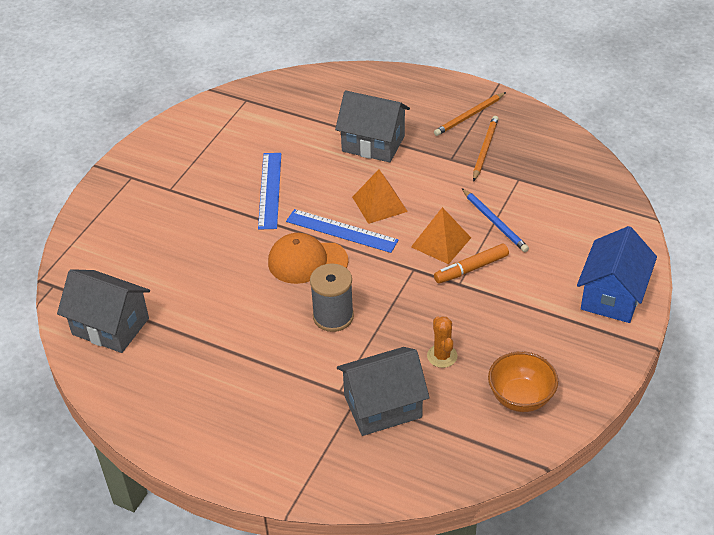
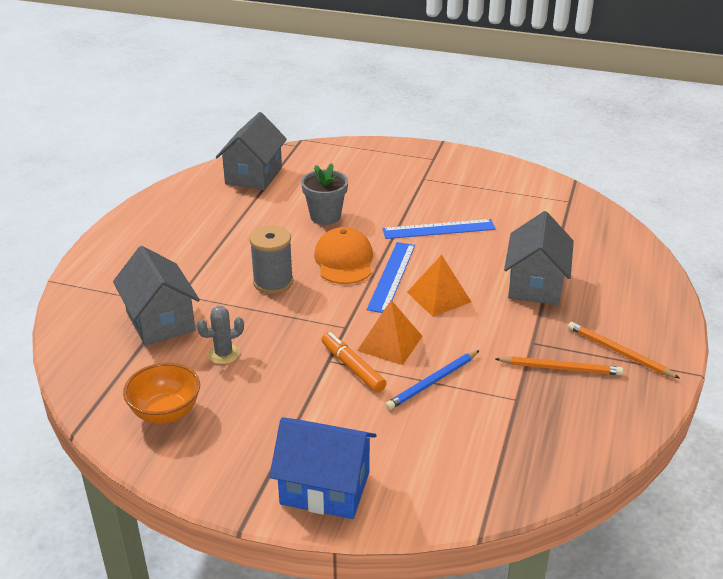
camera: 80 degrees right, 10 degrees down
(221, 270) = (325, 216): none -> grey flower pot
(442, 356) = (223, 354): orange cactus -> grey cactus

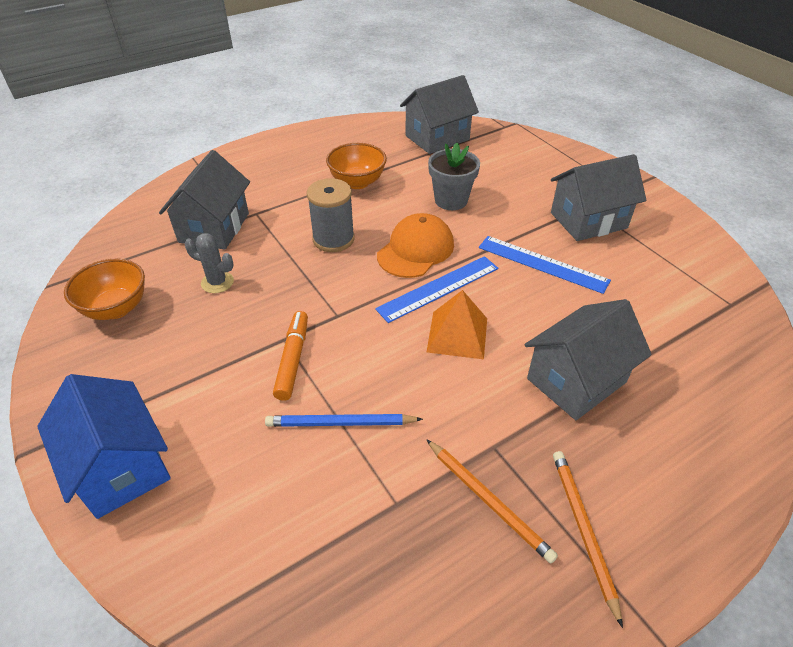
camera: 40 degrees right, 10 degrees up
(234, 235) = (357, 182): none -> orange bowl
(390, 343) = (354, 355): orange pyramid -> none
(435, 188) = (588, 220): none -> grey house

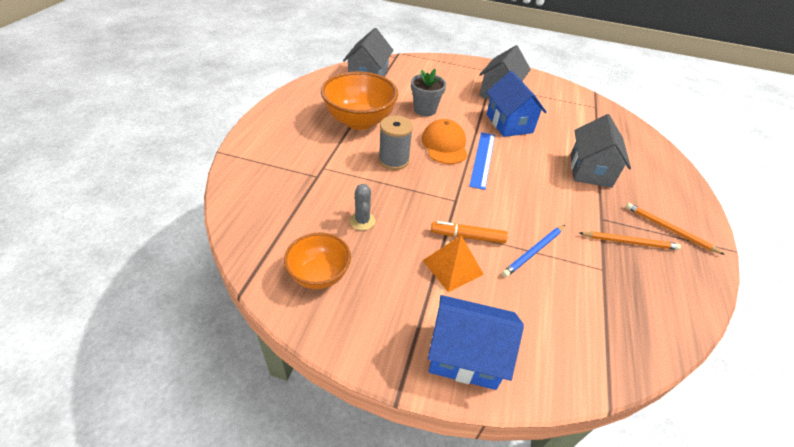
camera: 45 degrees left, 0 degrees up
(214, 228) = (308, 190): grey house -> none
(217, 282) = (362, 221): grey cactus -> grey cactus turned 75 degrees counterclockwise
(293, 359) = (467, 236): orange marker -> orange marker turned 45 degrees counterclockwise
(357, 182) = (359, 121): orange bowl -> orange bowl, size x1.66
(457, 334) = (521, 177): orange pyramid -> orange pyramid (452, 267)
(542, 264) = (509, 123): blue ruler -> blue house

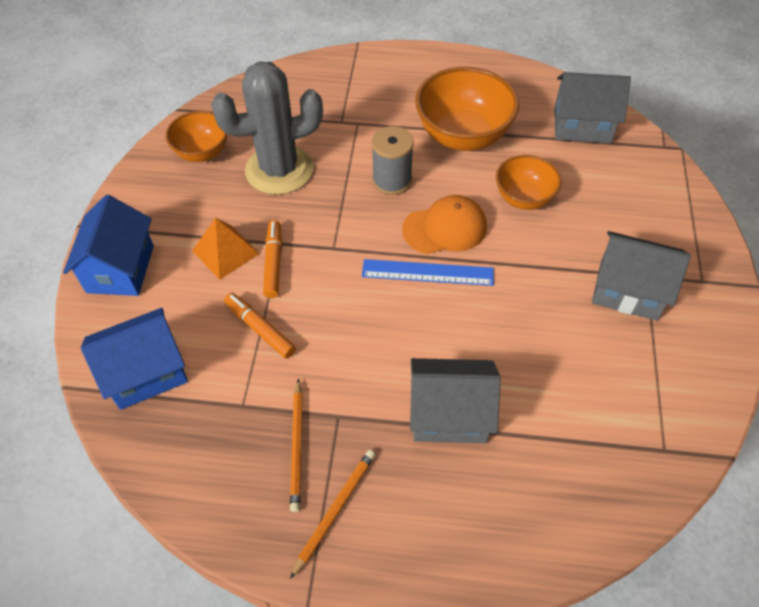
camera: 85 degrees right, 10 degrees up
(362, 221) = (279, 170): grey cactus -> grey cactus, size x2.43
(425, 110) = (523, 198): grey flower pot -> orange bowl
(509, 123) = (536, 304): blue house -> blue house (146, 372)
(533, 252) = (260, 329): blue pencil -> orange marker

